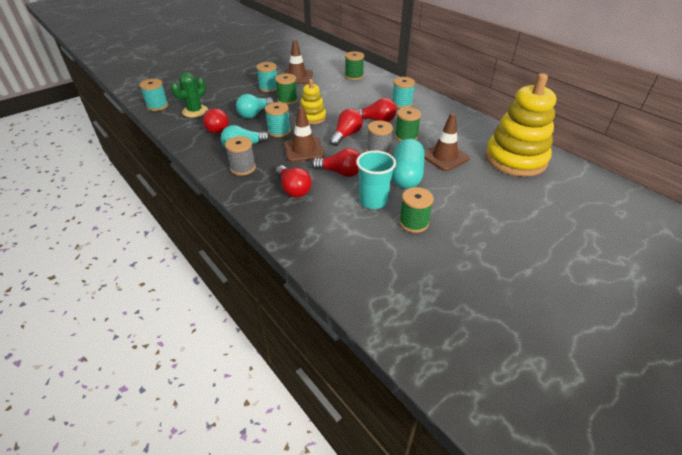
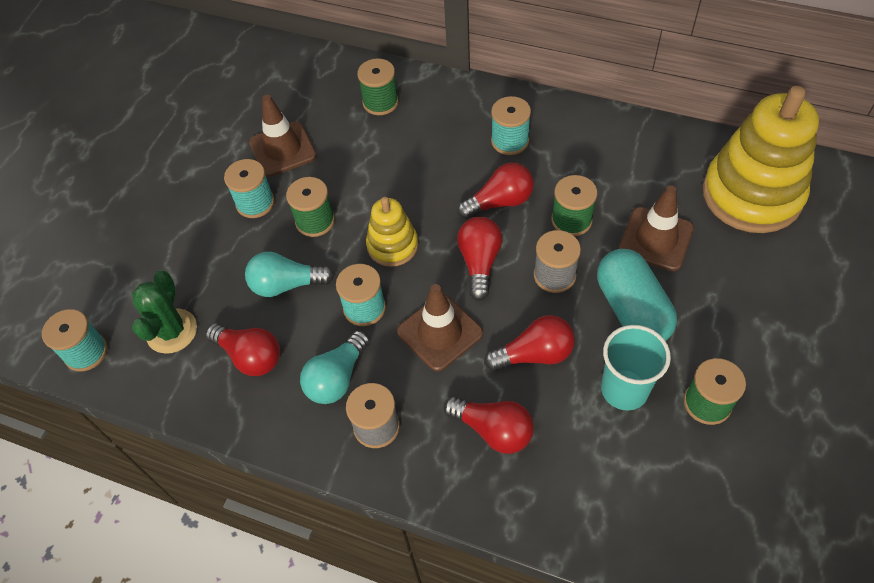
camera: 25 degrees left, 15 degrees up
(254, 114) = (286, 285): turquoise light bulb -> turquoise light bulb turned 75 degrees clockwise

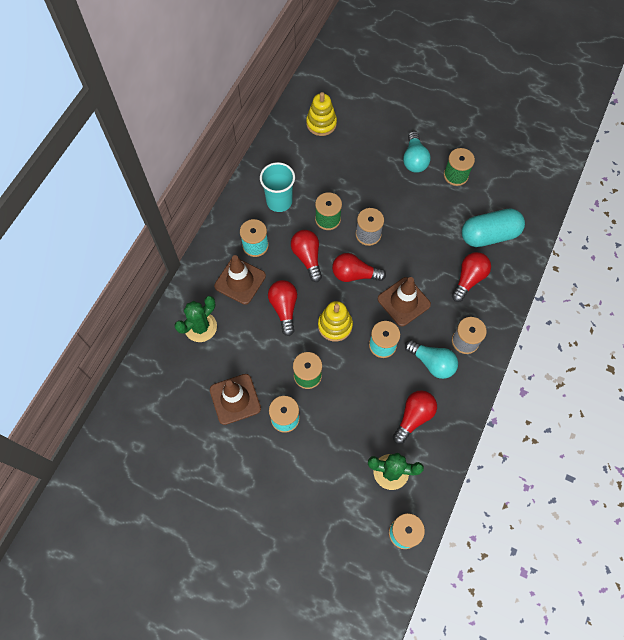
camera: 90 degrees left, 10 degrees up
(286, 285) = (359, 394): turquoise light bulb -> turquoise light bulb (414, 159)
(380, 102) = (200, 327): green spool -> green cactus
(534, 354) = (422, 252): red light bulb -> red light bulb (284, 308)
(624, 389) = (446, 211): turquoise cup -> turquoise cup (279, 201)
(632, 309) = (395, 199): turquoise capsule -> turquoise capsule (489, 235)
(656, 239) = (347, 177): brown traffic cone -> brown traffic cone (240, 281)
(752, 194) = (321, 123): yellow stacking toy -> yellow stacking toy, size x0.52

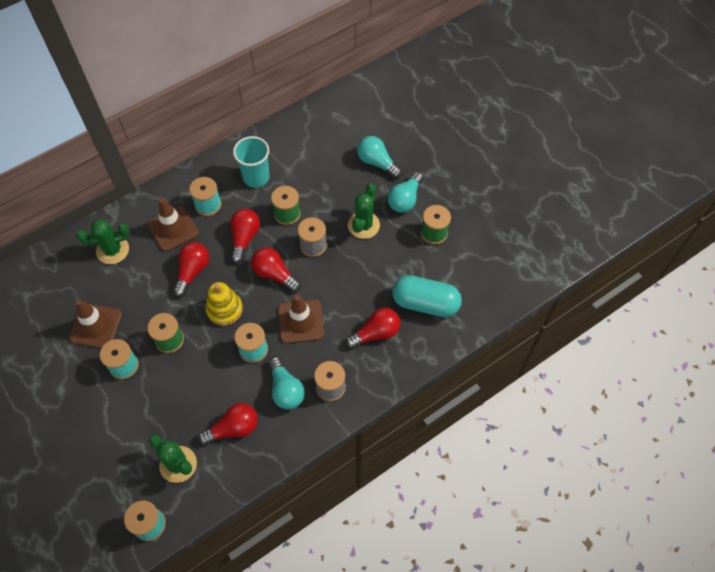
camera: 30 degrees right, 5 degrees down
(321, 123) = (343, 127): yellow stacking toy -> none
(370, 140) = (377, 162): none -> turquoise light bulb
(396, 197) = (363, 225): none -> green cactus

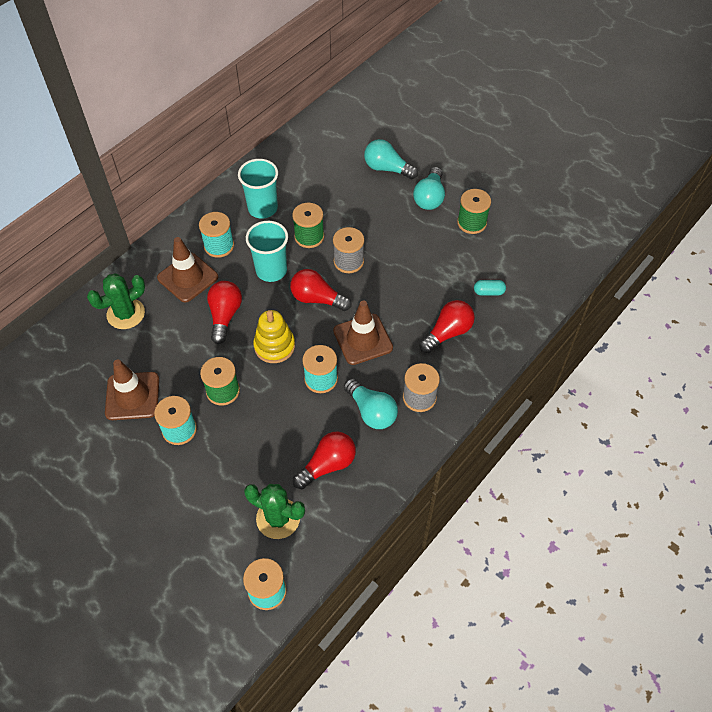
camera: 15 degrees left, 5 degrees down
(244, 238) = (271, 270): red light bulb -> turquoise cup
(363, 225) = (395, 231): green cactus -> none
(425, 303) = (488, 292): turquoise capsule -> turquoise capsule, size x0.42

